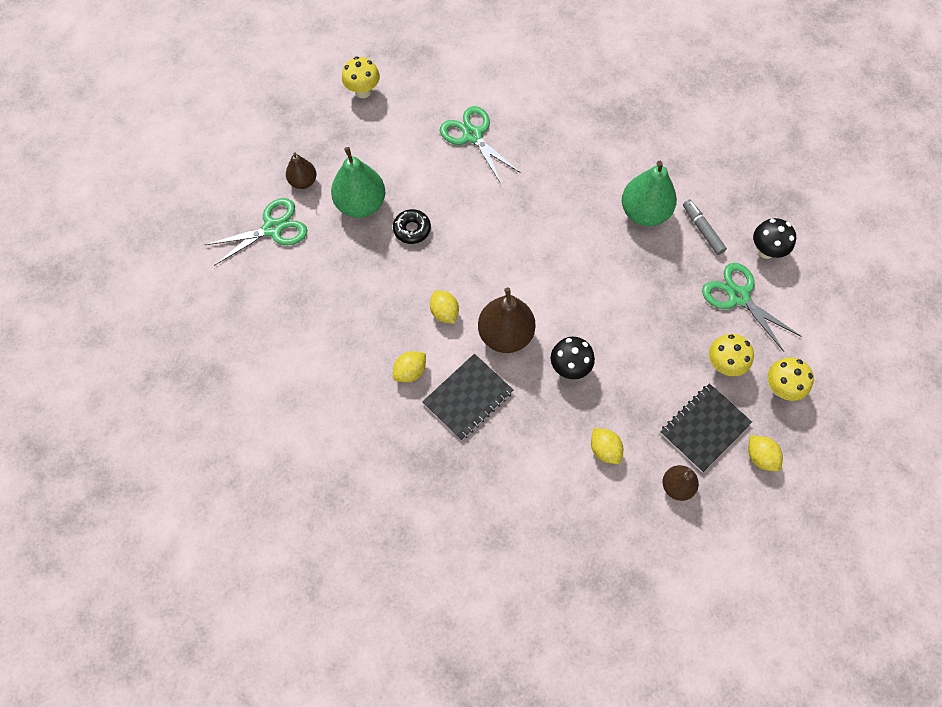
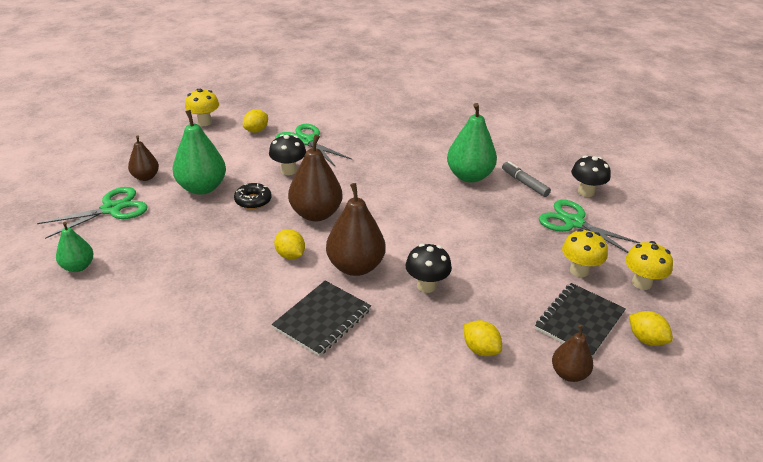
camera: 10 degrees left, 30 degrees down
(248, 306) = (78, 266): none -> green pear
(410, 371) = (257, 303): yellow lemon -> yellow lemon (256, 130)
(451, 184) = (288, 170): none -> black mushroom
(474, 256) = (316, 214): none -> brown pear

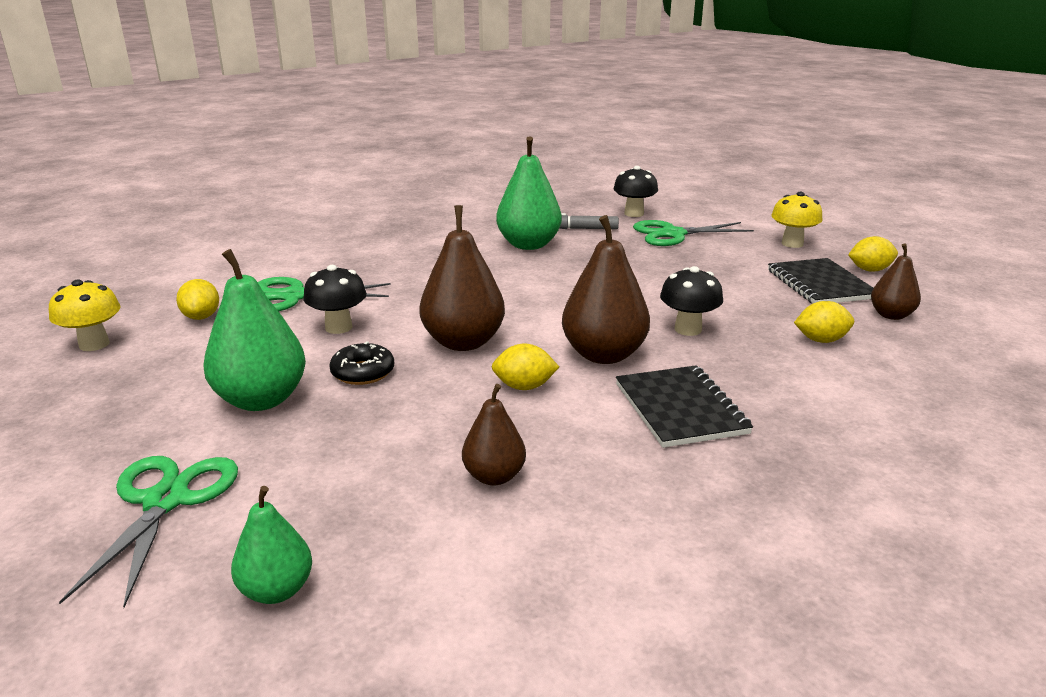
camera: 50 degrees left, 10 degrees down
(145, 177) = (137, 439): brown pear -> brown pear (494, 476)
(579, 270) = (747, 258): yellow mushroom -> none

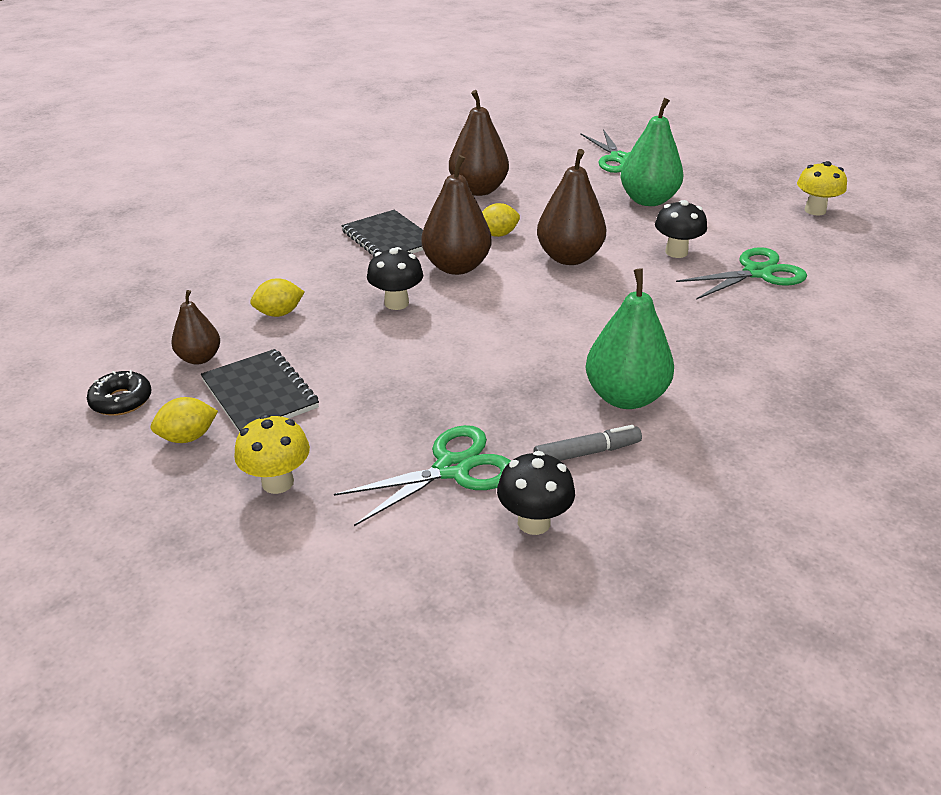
camera: 160 degrees right, 10 degrees up
(201, 317) = (790, 241): yellow lemon -> none
(276, 590) = (532, 146): green pear -> none
(363, 372) = (612, 225): black donut -> black donut (121, 400)
(494, 476) = (478, 190): brown pear -> brown pear, size x1.73

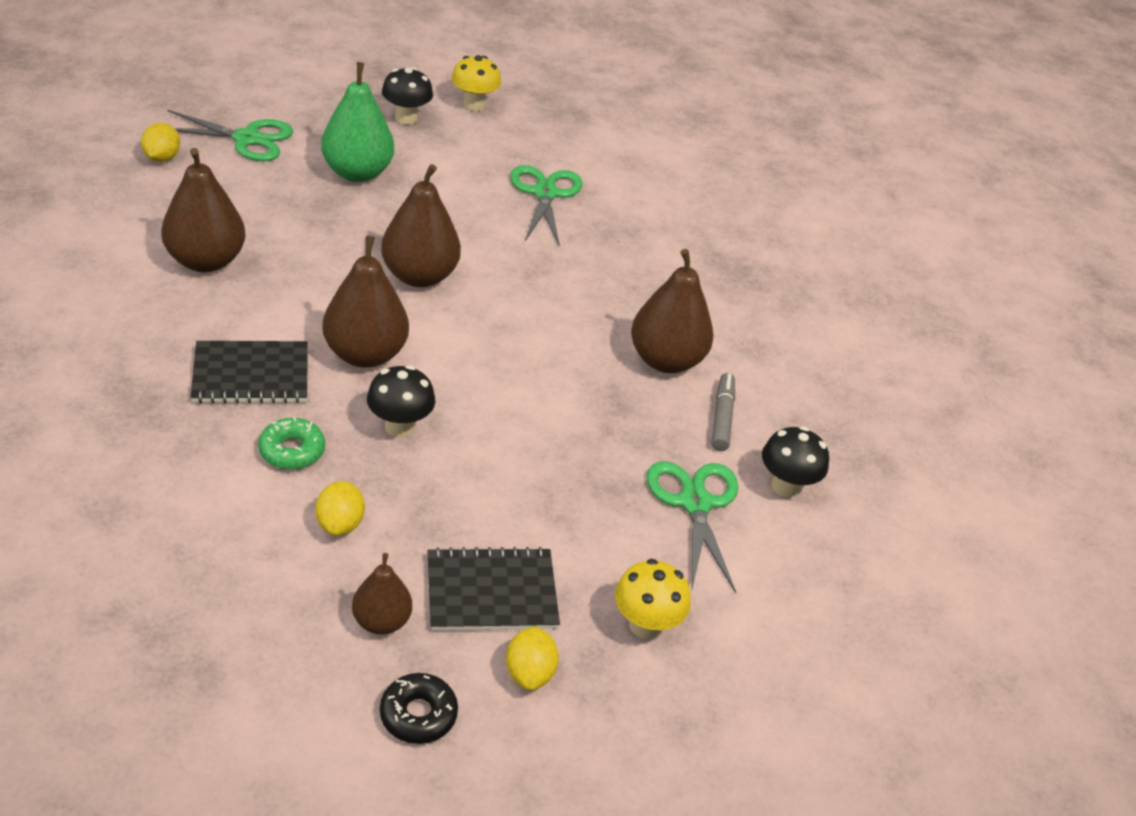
camera: 70 degrees left, 5 degrees up
(332, 275) = (292, 451): none -> green donut
(497, 234) = (325, 296): yellow lemon -> yellow lemon (162, 158)
(625, 397) = (665, 360): green pear -> brown pear
(676, 252) = (471, 213): black mushroom -> black mushroom (406, 118)

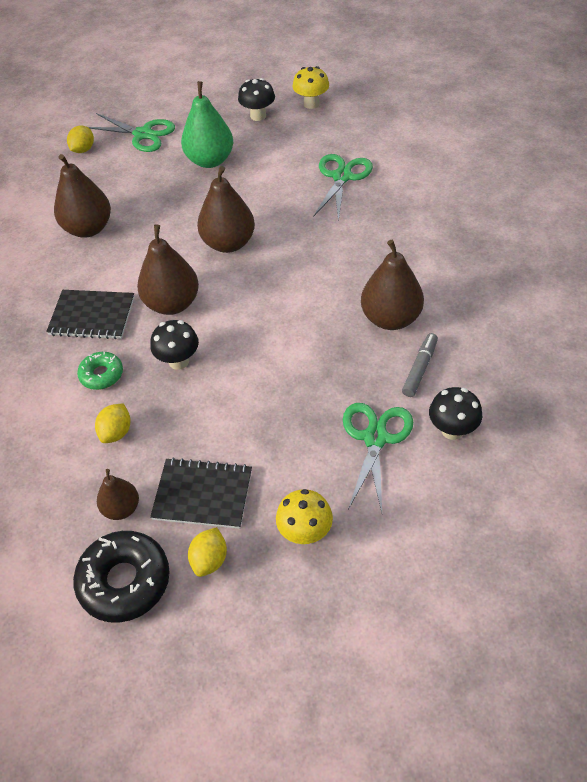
camera: 25 degrees right, 10 degrees up
(418, 715) = (124, 581): black donut -> black donut, size x1.75

